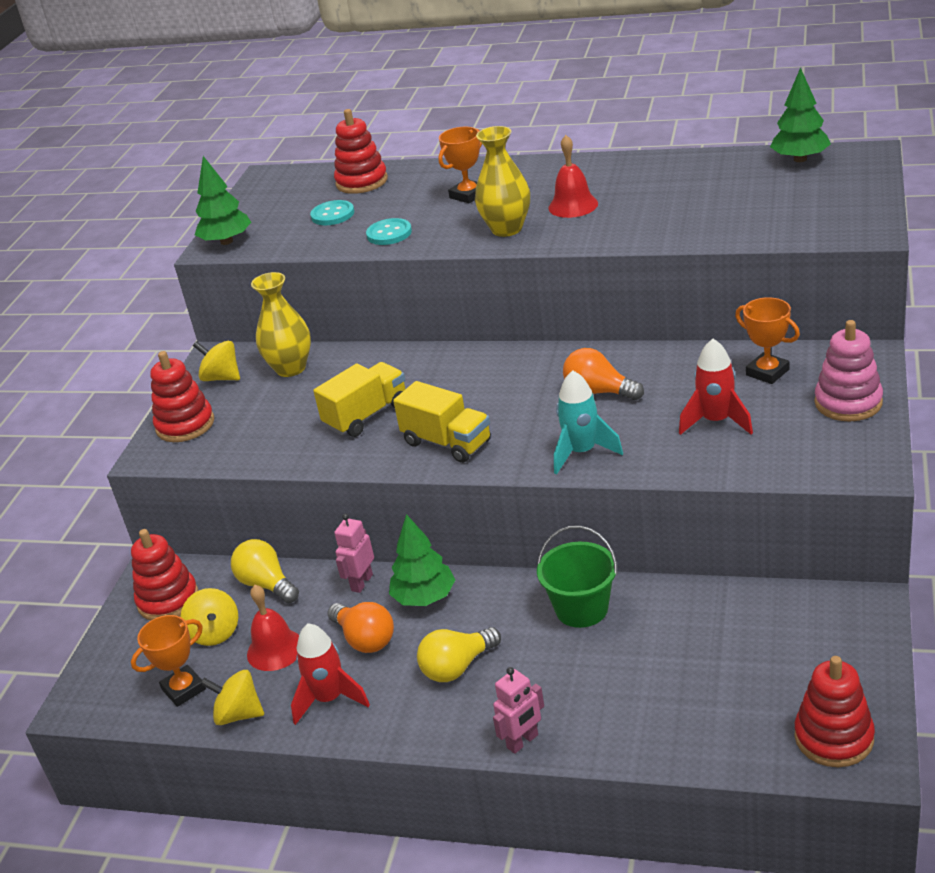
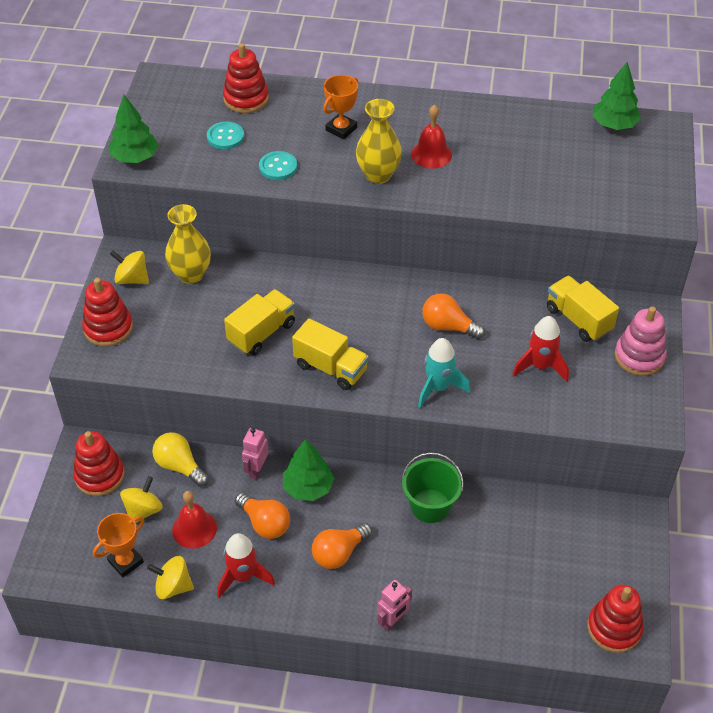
camera: 10 degrees left, 15 degrees up
(215, 633) = (143, 510): yellow spinning top -> yellow spinning top turned 120 degrees counterclockwise
(457, 667) = (339, 553): yellow light bulb -> orange light bulb
(767, 372) = (578, 319): orange trophy -> yellow truck

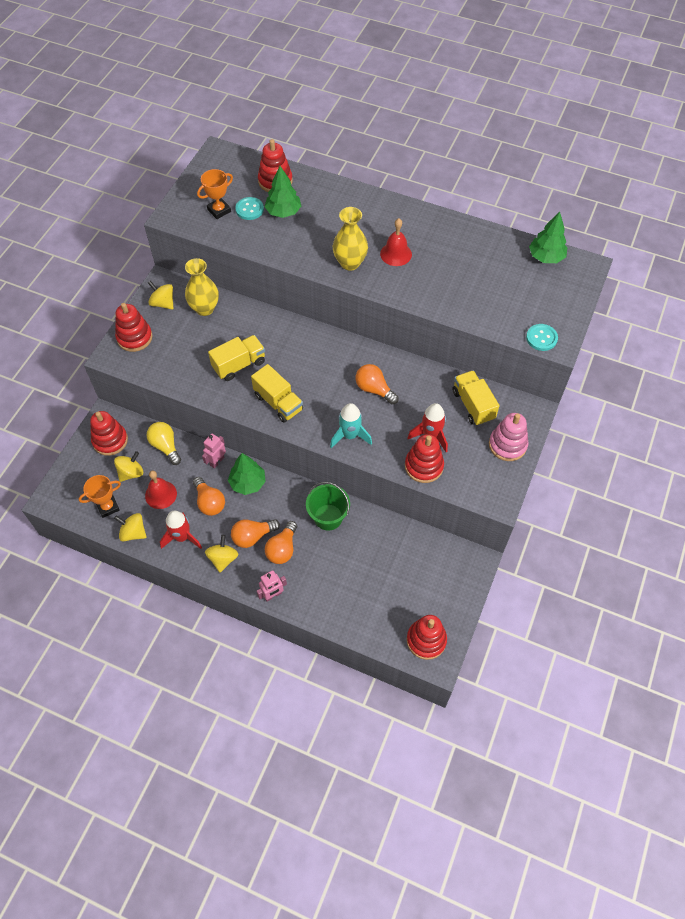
camera: 15 degrees right, 10 degrees up
(135, 158) = (179, 213): green tree -> green tree (283, 212)
(278, 167) = (279, 241): turquoise button -> turquoise button (541, 338)
(309, 591) = (223, 559): none -> yellow spinning top
(341, 129) = (336, 219): orange trophy -> orange trophy (219, 210)
(384, 559) = (282, 549): none -> orange light bulb
(546, 404) = (424, 466): none -> red stacking toy

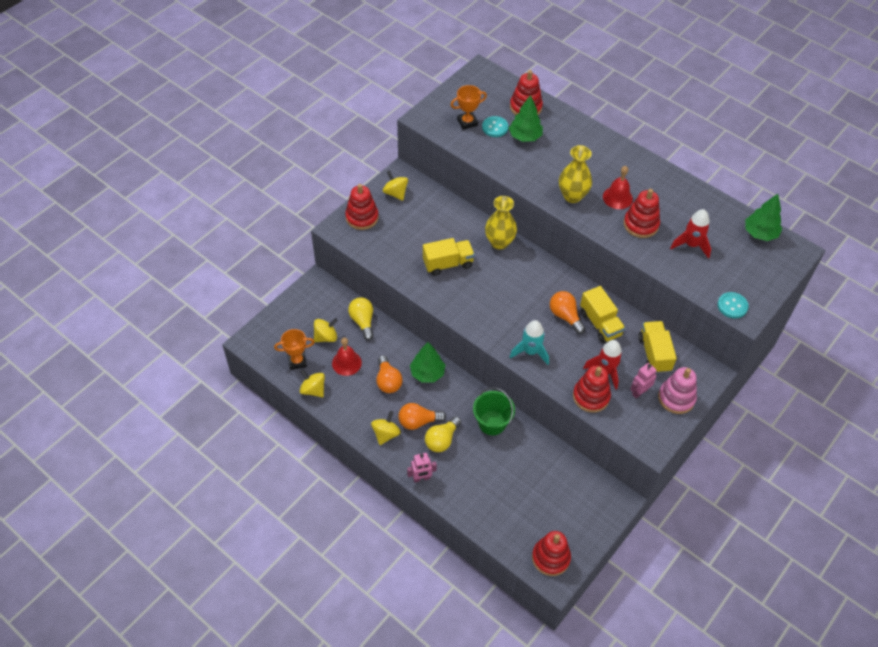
camera: 15 degrees right, 5 degrees down
(110, 440) = (315, 304): red stacking toy -> red stacking toy (641, 224)
(182, 537) = (355, 405): red rocket -> red rocket (691, 245)
(204, 308) = (431, 206): yellow vase -> yellow vase (499, 242)
(217, 461) = (405, 347): pink robot -> pink robot (639, 392)
(278, 402) = (474, 306): yellow truck -> yellow truck (600, 323)
(282, 549) = (442, 440): orange light bulb -> yellow light bulb

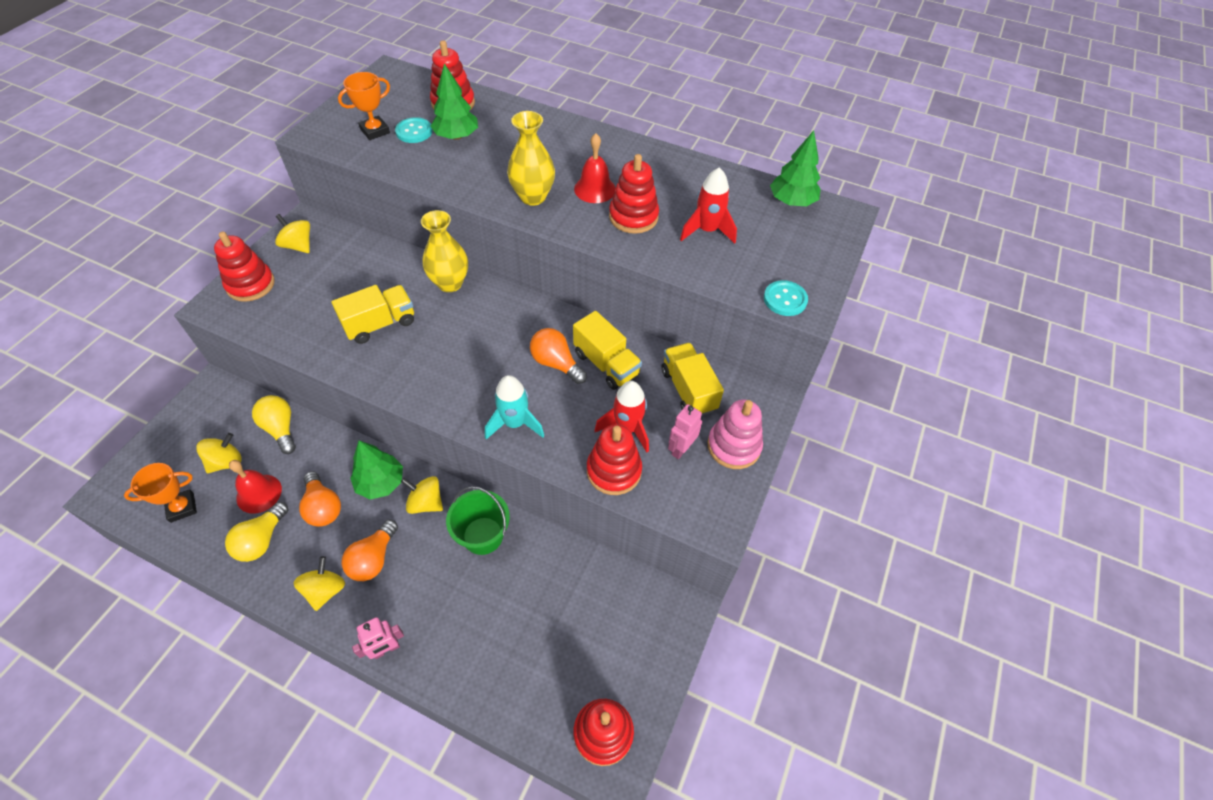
camera: 15 degrees left, 0 degrees up
(313, 390) = (208, 546): yellow spinning top -> yellow spinning top (426, 503)
(418, 421) = (373, 559): orange light bulb -> orange light bulb turned 45 degrees counterclockwise
(442, 440) = (412, 579): yellow light bulb -> yellow light bulb (261, 540)

